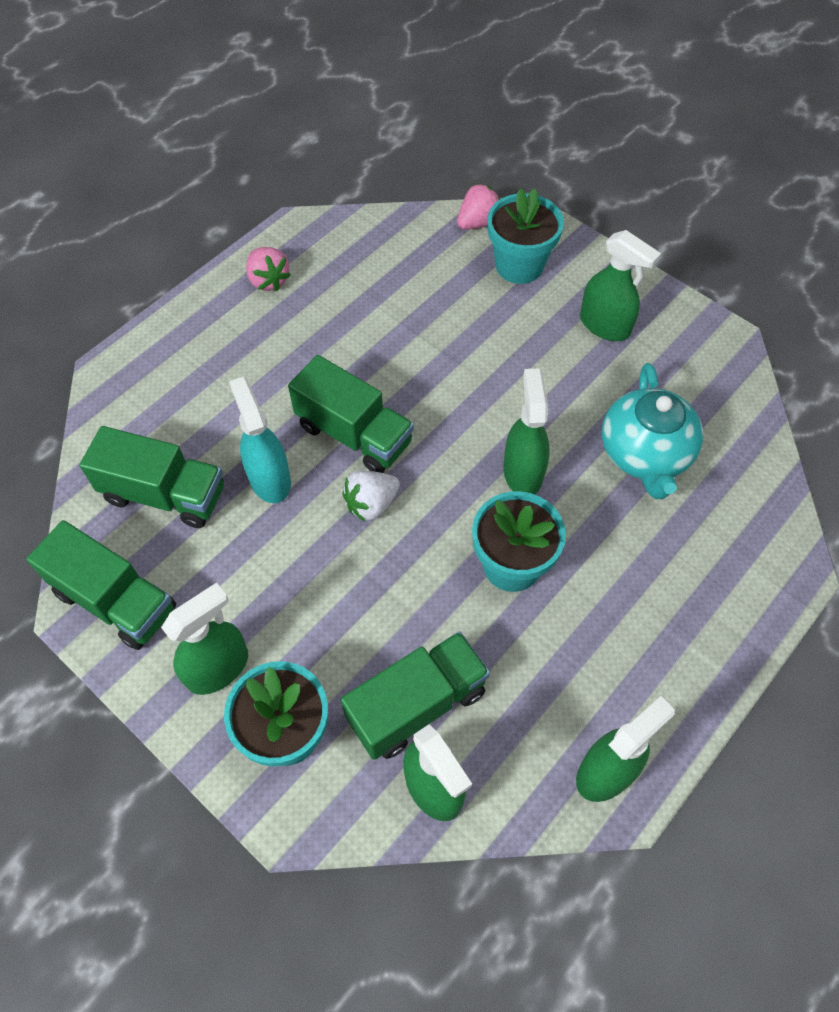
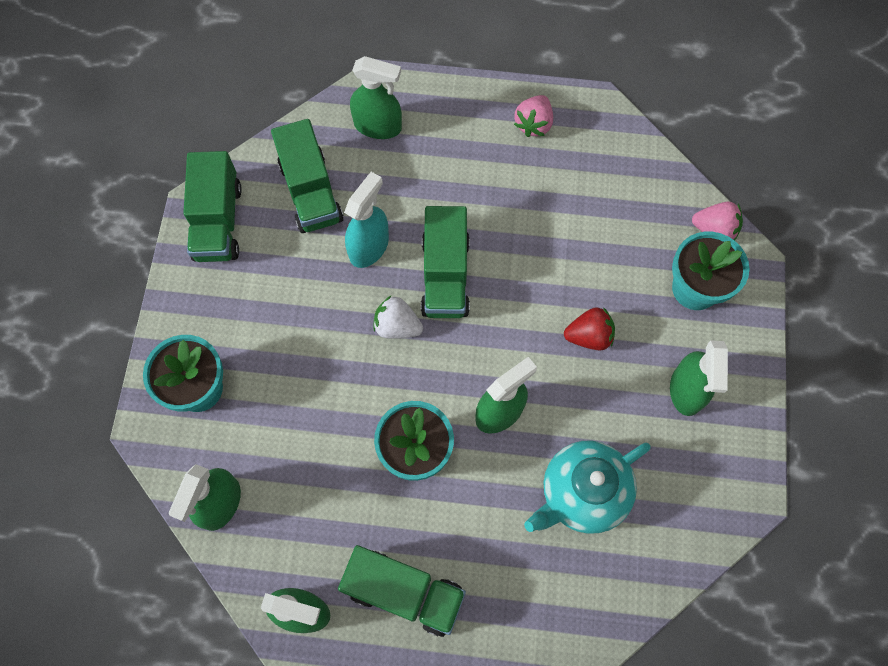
camera: 55 degrees right, 10 degrees up
(218, 668) = (214, 316): green spray bottle -> green spray bottle (378, 126)
(417, 705) = (269, 456): green truck -> green truck (404, 592)
(503, 362) = (589, 336): none -> red strawberry

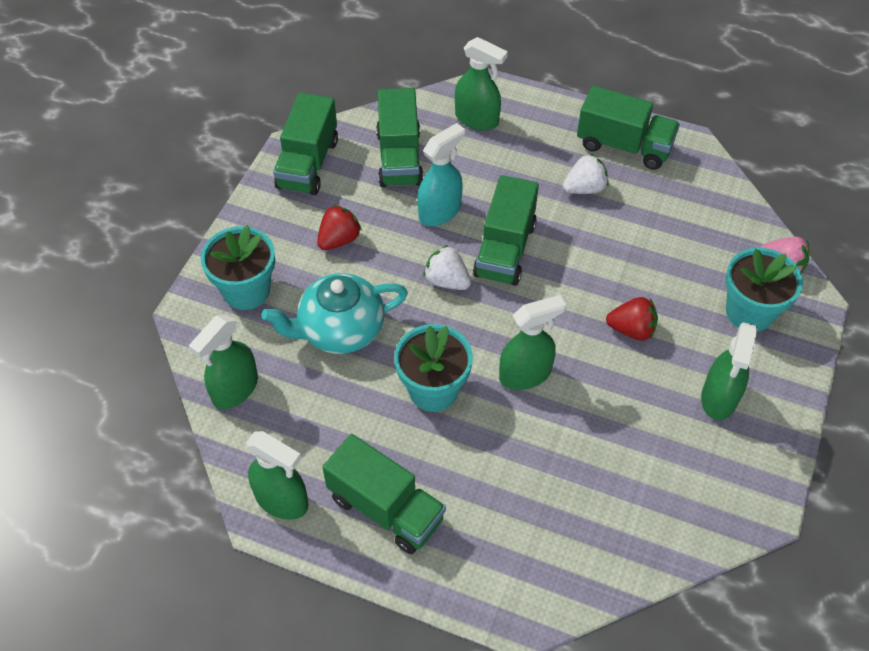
camera: 15 degrees right, 15 degrees down
(276, 305) = (339, 239): none -> red strawberry
(506, 184) = (584, 188): none -> white strawberry
(533, 124) = (624, 146): pink strawberry -> green truck
(582, 493) = (589, 464): turquoise teapot -> turquoise teapot (340, 330)

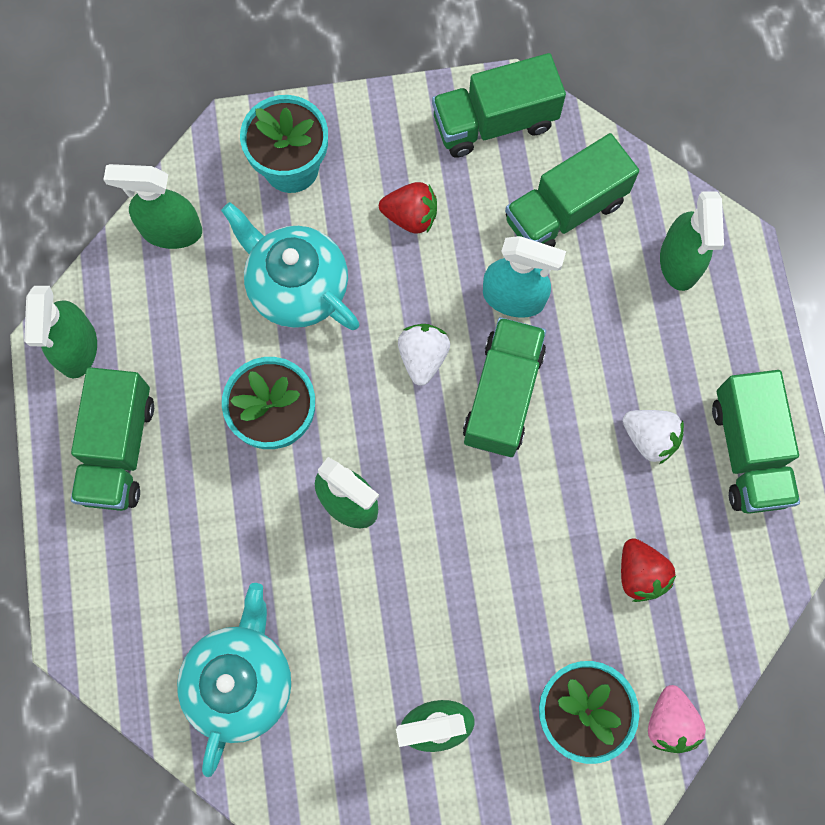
camera: 60 degrees right, 20 degrees up
(505, 250) = (503, 395): green truck -> green truck turned 120 degrees clockwise
(622, 508) = (241, 680): none -> turquoise teapot
(631, 329) = (473, 587): red strawberry -> red strawberry (640, 574)

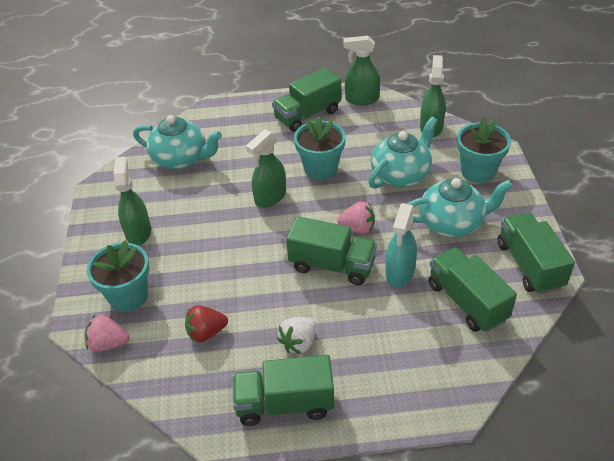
camera: 95 degrees right, 30 degrees down
(119, 449) = (307, 115): green truck -> green truck turned 45 degrees counterclockwise
(411, 216) = (452, 223): red strawberry -> turquoise teapot
(423, 357) = (357, 228): white strawberry -> pink strawberry
(679, 262) = (434, 369): green spray bottle -> none

